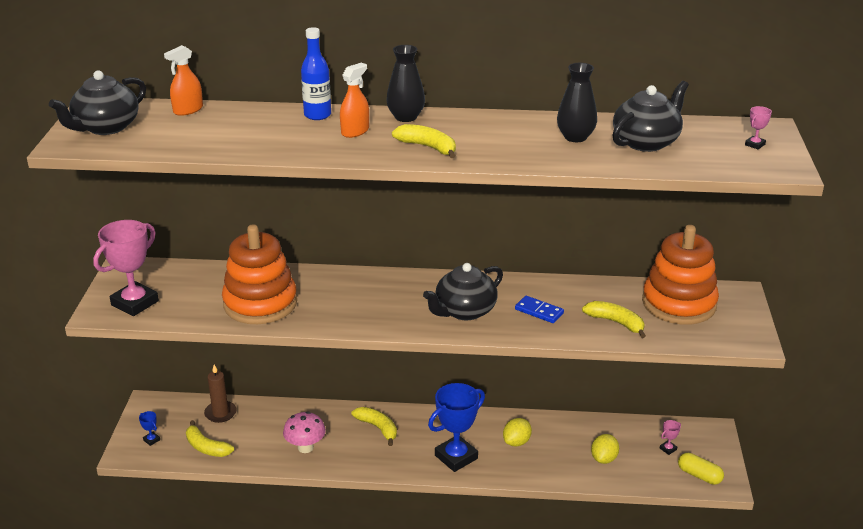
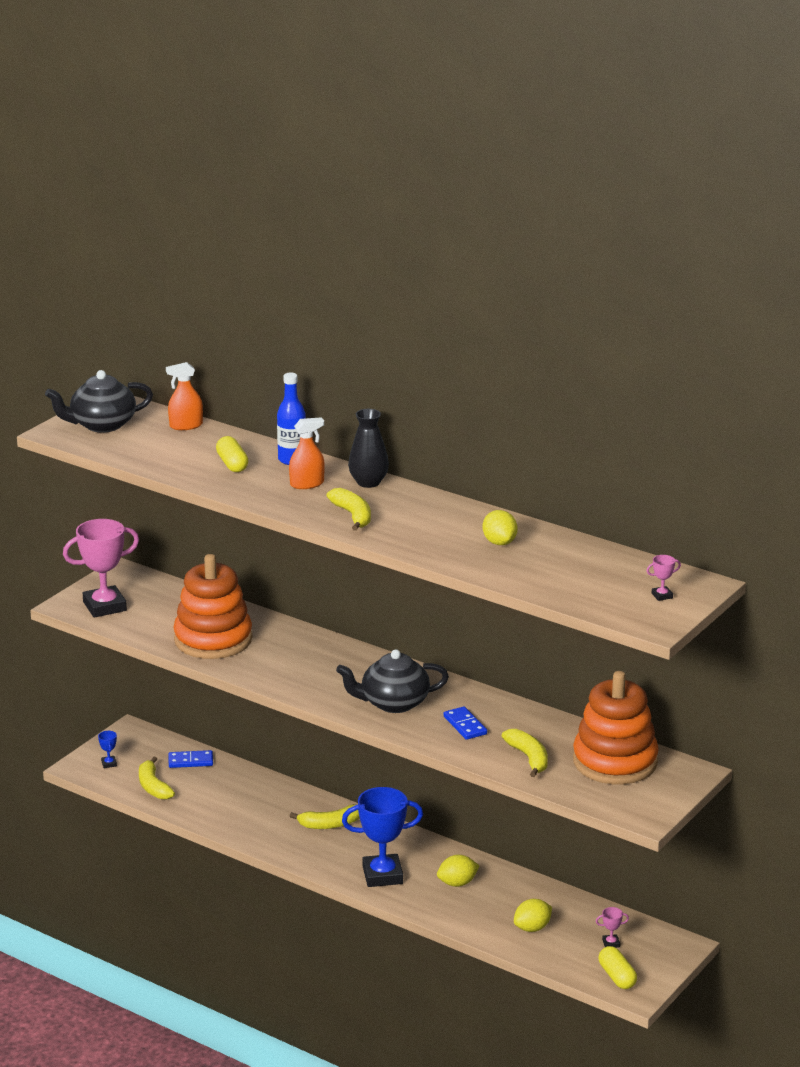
camera: 30 degrees right, 5 degrees down
(220, 413) = (190, 761): brown candle -> blue domino
(268, 131) = (232, 464): none -> yellow capsule
(305, 447) = (245, 818): pink mushroom -> none
(378, 428) = (330, 824): yellow banana -> yellow banana turned 90 degrees clockwise
(575, 137) = (499, 542): black vase -> yellow lemon
(646, 142) = (560, 565): black teapot -> none

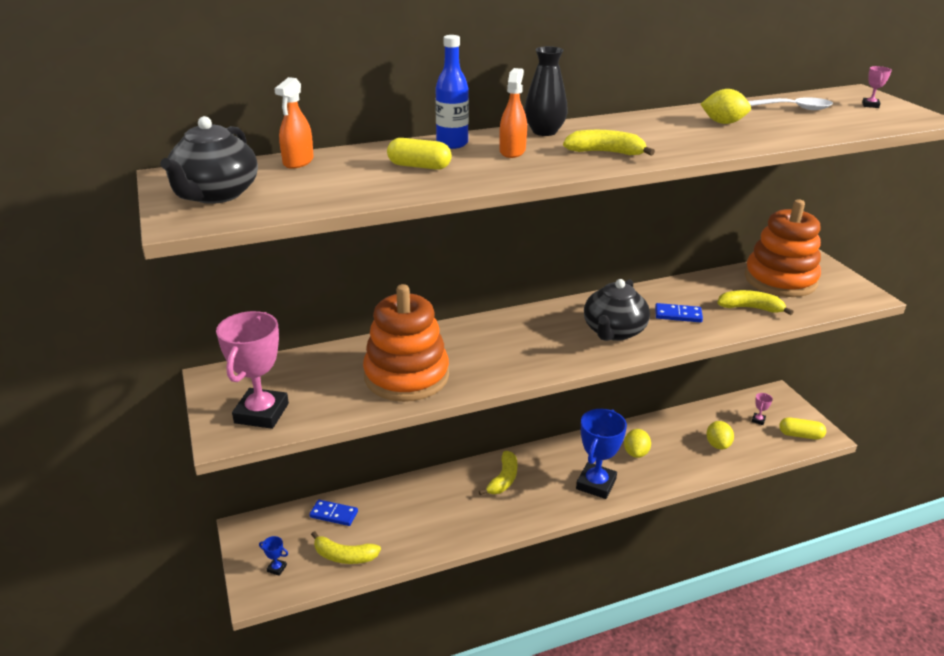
camera: 55 degrees left, 5 degrees up
(190, 761) = (333, 514): blue domino -> blue domino turned 75 degrees clockwise
(592, 563) = (792, 108): none -> white spoon

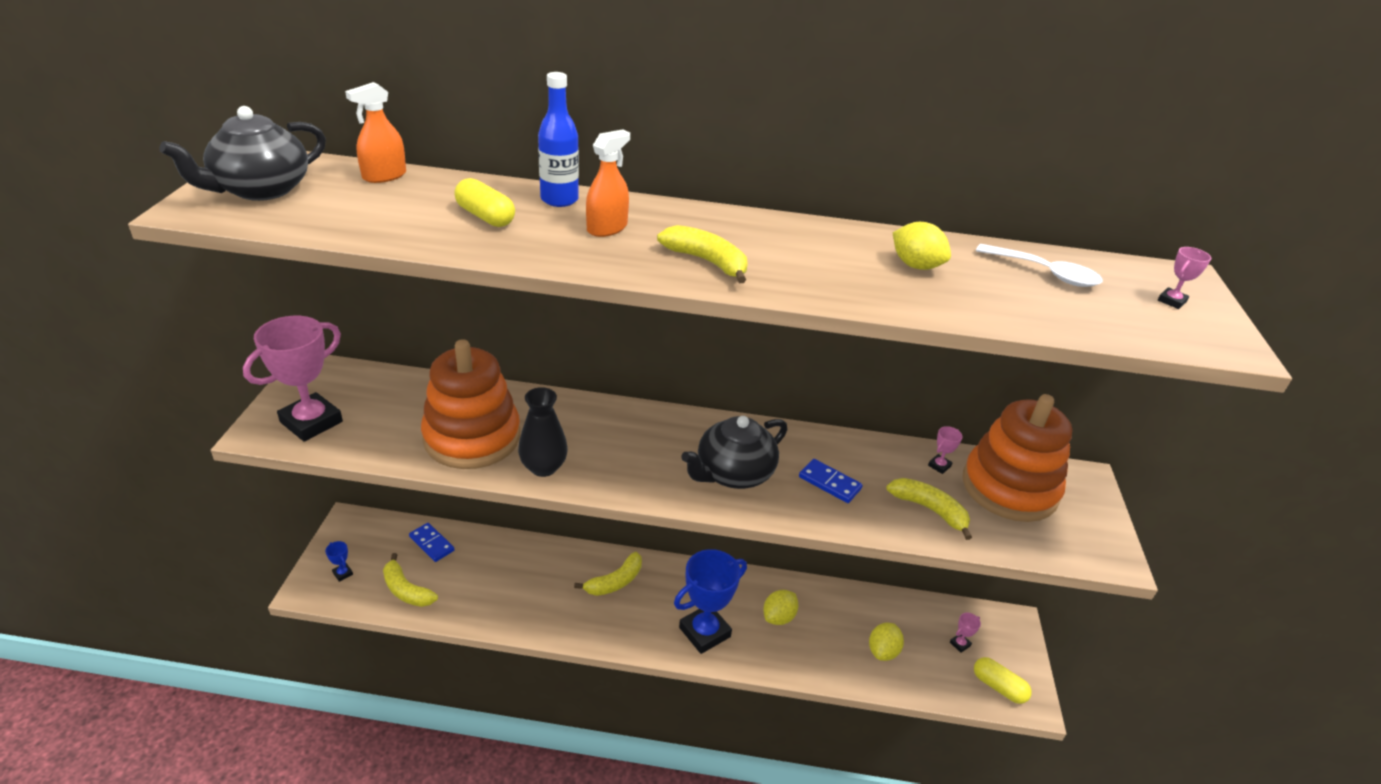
camera: 25 degrees right, 5 degrees up
(544, 131) = (680, 214): black vase -> black vase (543, 467)
(730, 282) = (939, 466): none -> pink trophy

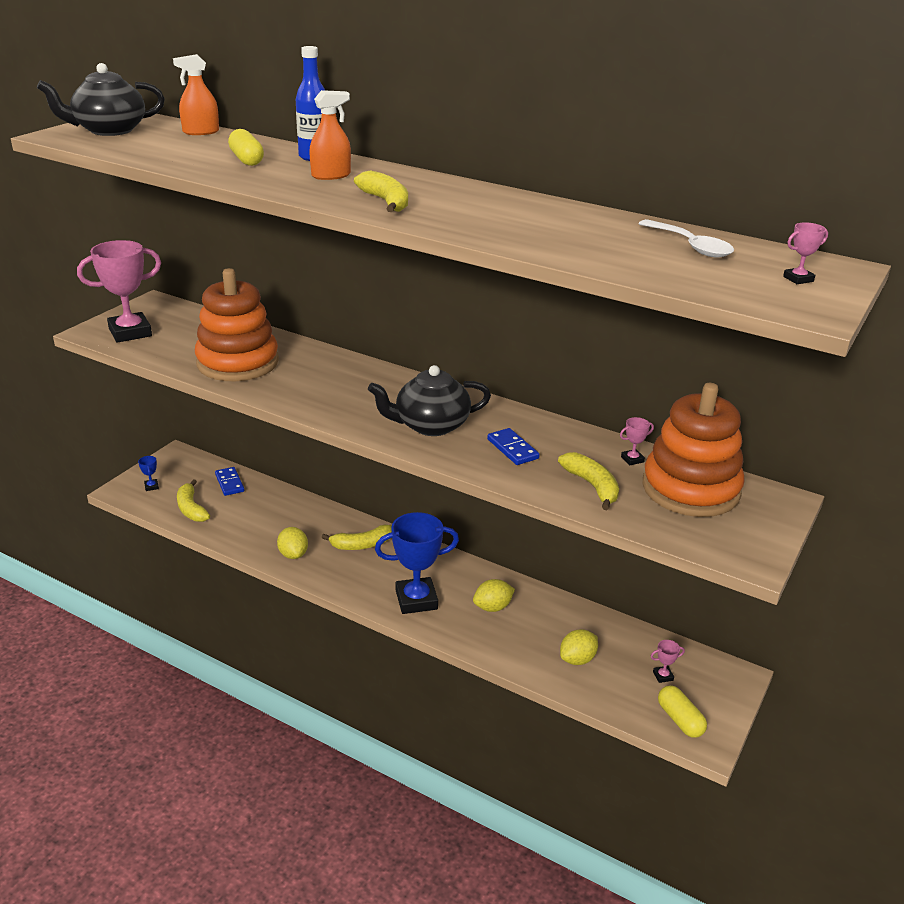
camera: 25 degrees right, 5 degrees down
(543, 467) = (277, 390): black vase -> none
(916, 266) = (568, 226): yellow lemon -> yellow lemon (293, 554)

